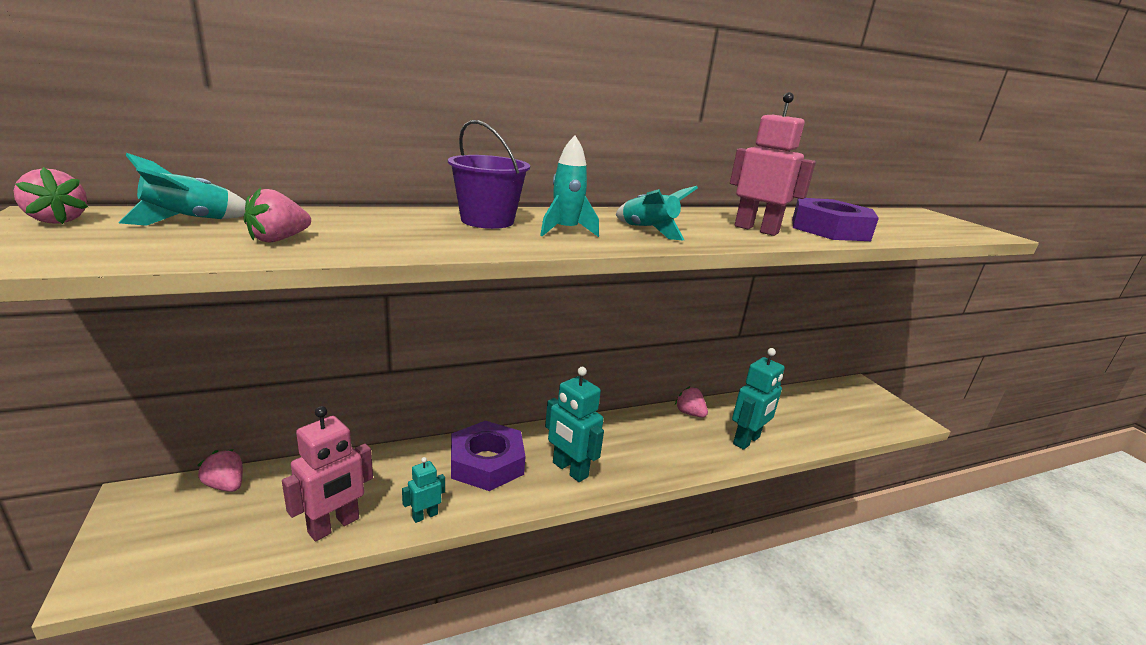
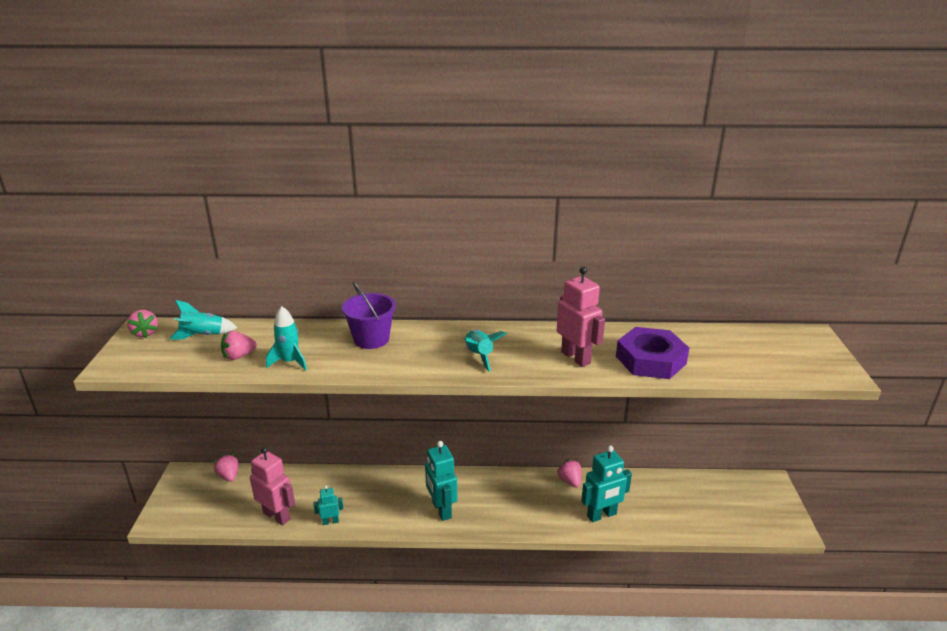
camera: 25 degrees right, 5 degrees up
(334, 526) = (277, 516): pink robot -> pink robot turned 120 degrees counterclockwise
(486, 462) = (387, 492): purple nut -> none
(565, 231) = (416, 354): turquoise rocket -> turquoise rocket (290, 362)

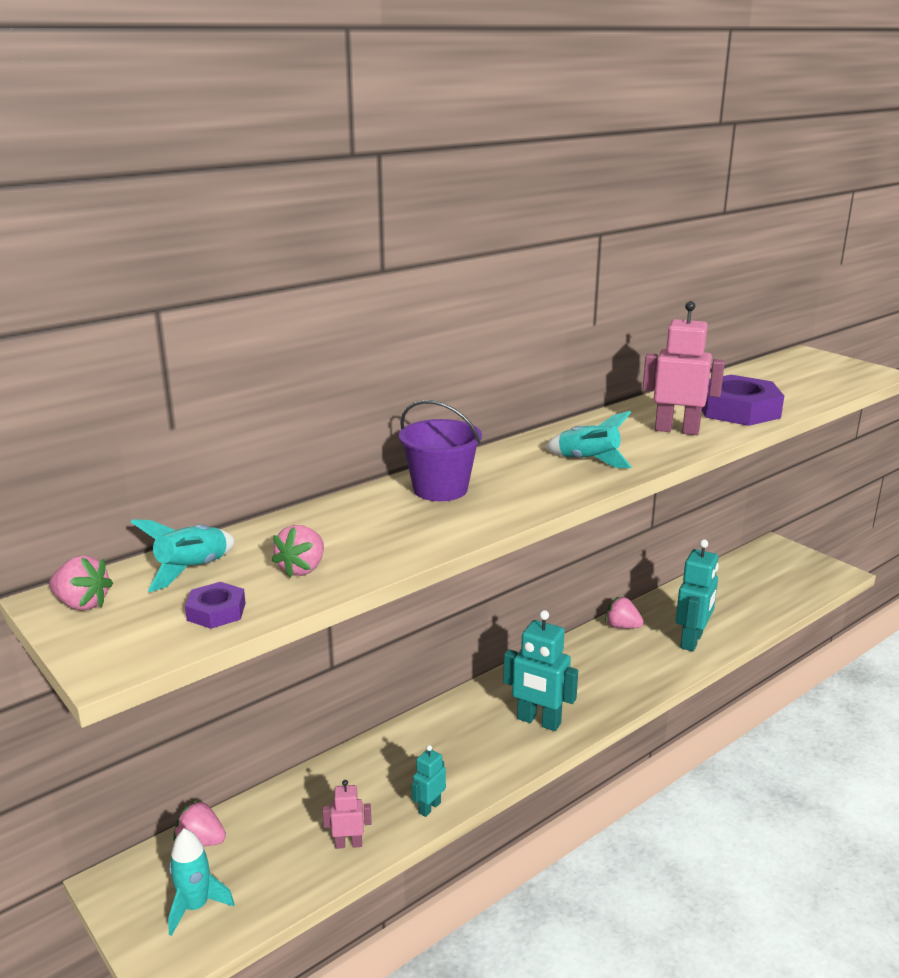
camera: 40 degrees left, 5 degrees down
(176, 361) = (216, 611): none -> purple nut
(277, 516) = (348, 844): pink robot -> pink robot, size x0.54
(290, 362) = (388, 547): turquoise rocket -> turquoise rocket (195, 907)

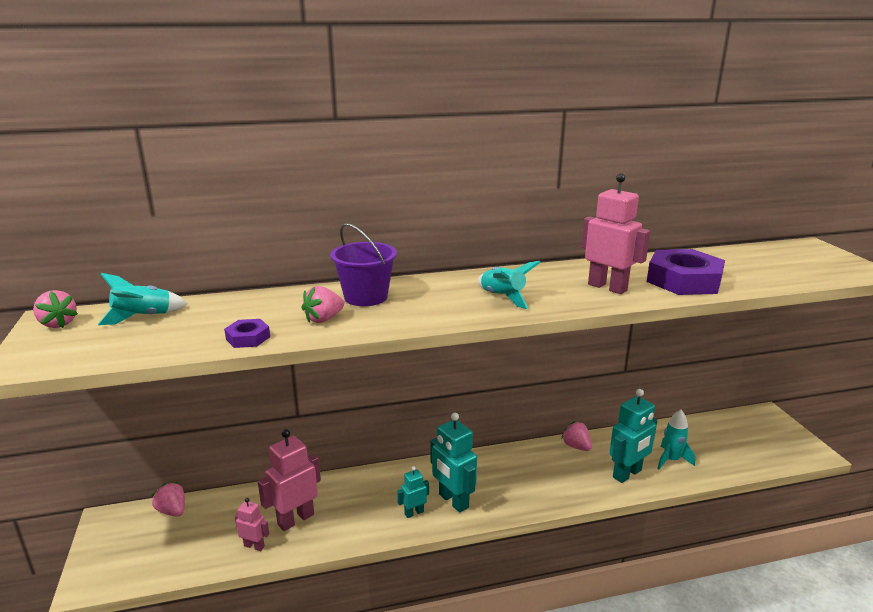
camera: 25 degrees right, 0 degrees up
(195, 907) = (134, 553): turquoise rocket -> turquoise rocket (671, 460)
(216, 611) = (118, 347): purple nut -> purple nut (248, 338)
(302, 569) = (205, 332): pink strawberry -> pink strawberry (323, 319)
(373, 798) = (295, 519): none -> pink robot
(429, 807) = (326, 539): turquoise robot -> turquoise robot (414, 513)

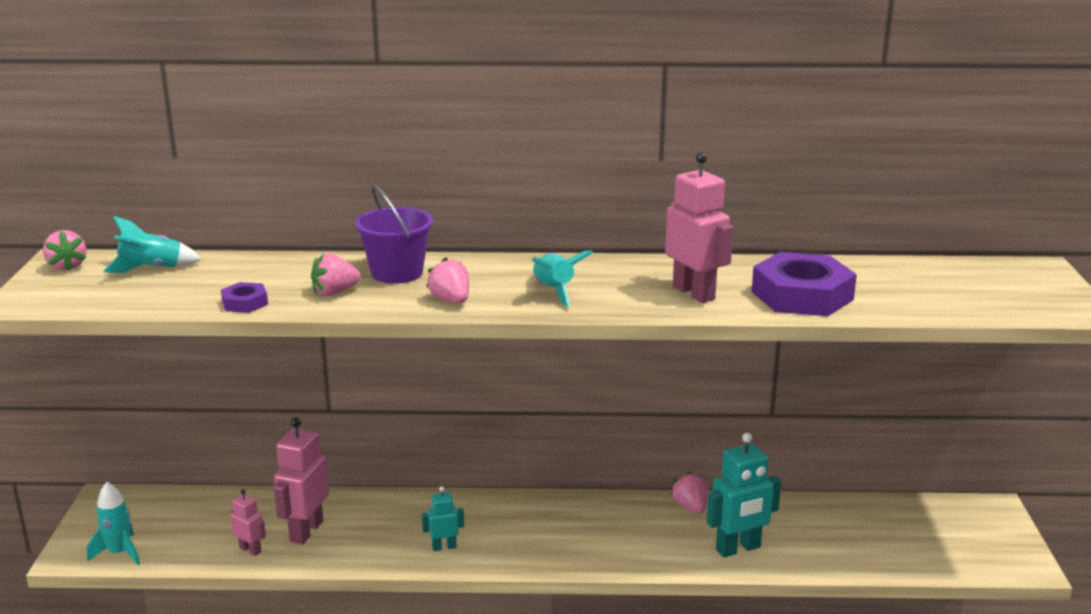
camera: 15 degrees right, 0 degrees up
(172, 511) = (176, 501): pink strawberry -> pink strawberry (451, 300)
(295, 519) = (306, 531): pink robot -> pink robot turned 45 degrees counterclockwise
(453, 501) = (497, 542): turquoise robot -> none
(671, 460) = (810, 542): turquoise rocket -> turquoise rocket (119, 553)

